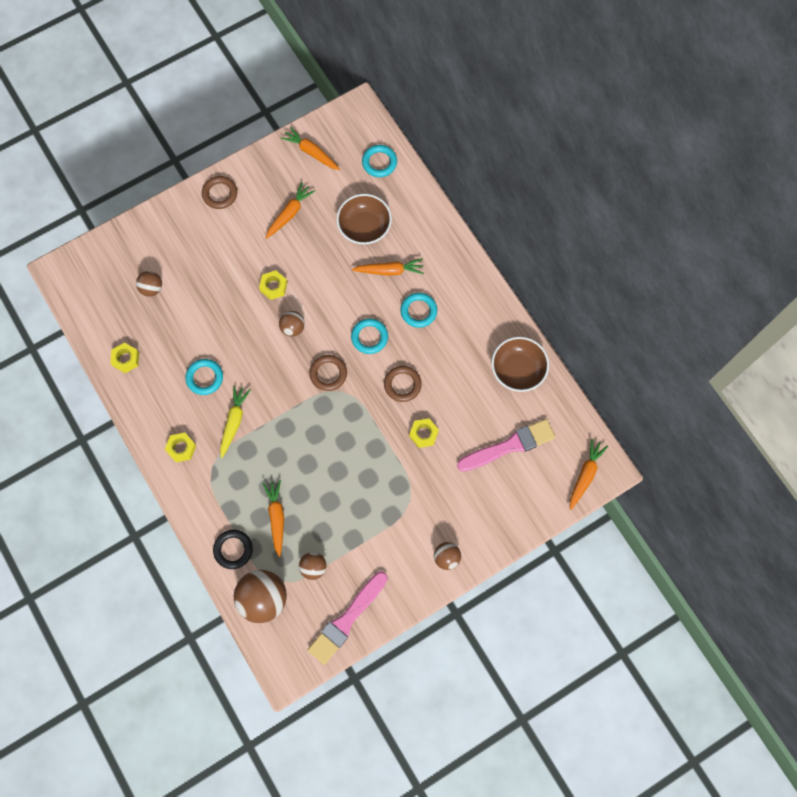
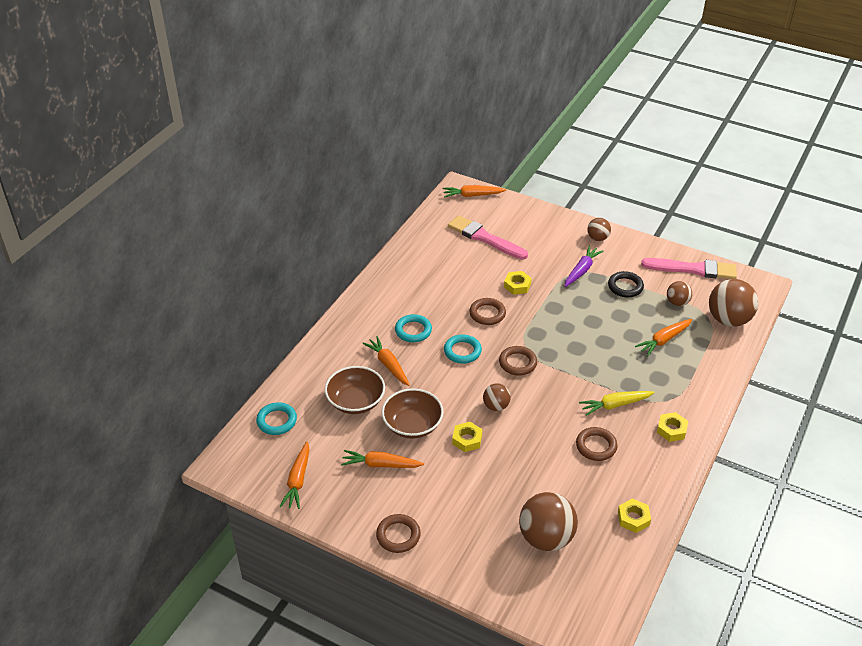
camera: 120 degrees left, 30 degrees down
(152, 288) = (546, 538): brown ball -> brown ball, size x1.86
(205, 378) = (596, 446): turquoise ring -> brown ring
(233, 549) = (714, 354): black ring -> black ring (625, 287)
(409, 508) = (581, 270): none -> purple carrot
(518, 369) = (418, 255): brown bowl -> brown bowl (412, 425)

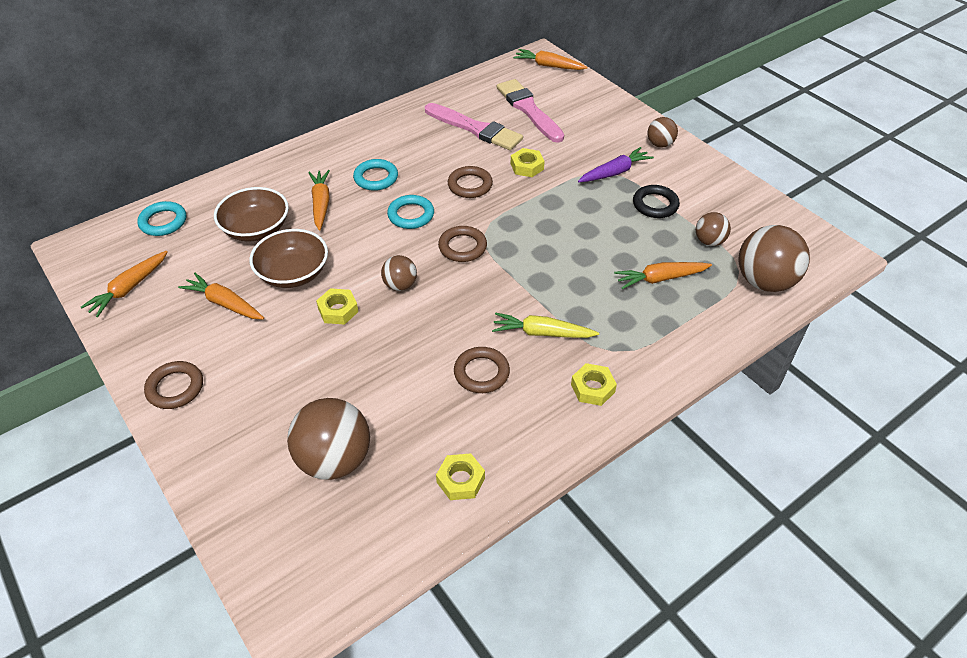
camera: 25 degrees right, 5 degrees up
(693, 269) = (757, 210): pink brush -> pink brush (475, 129)

